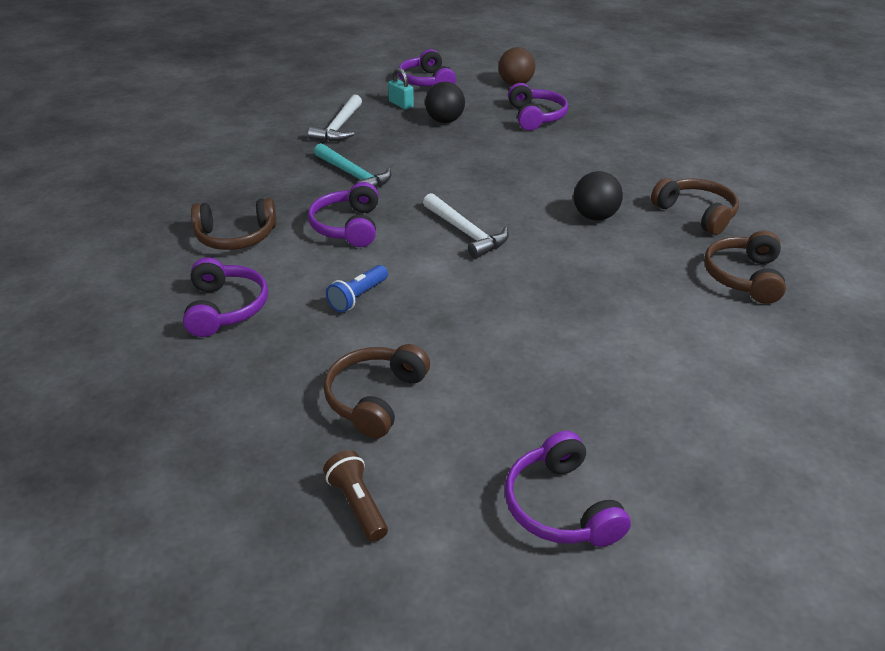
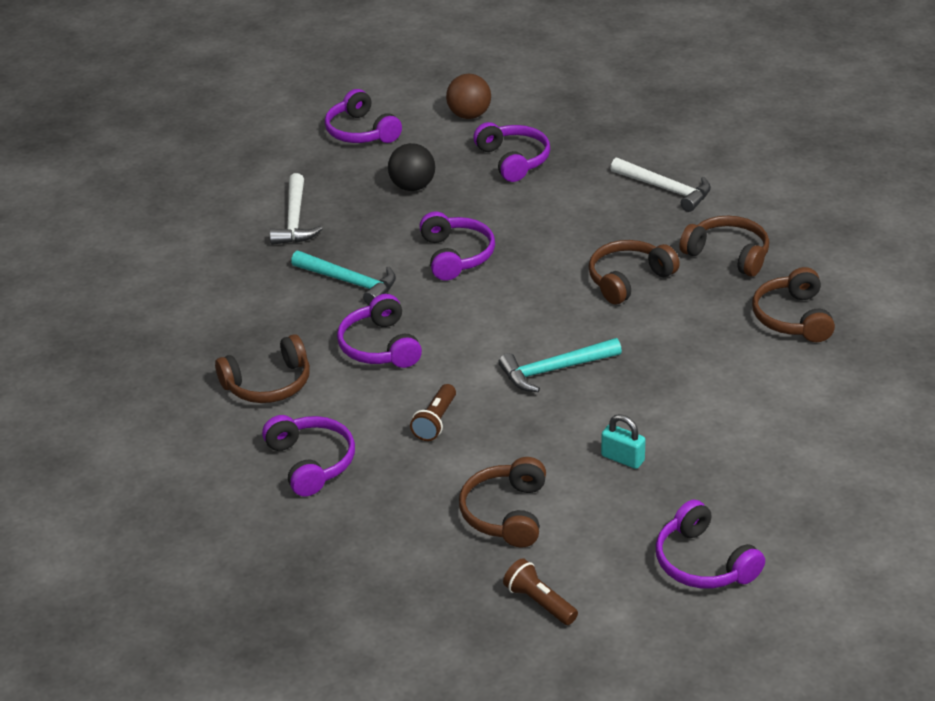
camera: 15 degrees left, 0 degrees up
(358, 297) = (435, 421): blue flashlight -> brown flashlight
(401, 104) = (349, 172): turquoise padlock -> turquoise padlock (622, 458)
(452, 172) = (456, 256): none -> purple headphones
(466, 232) = (506, 327): white hammer -> white hammer (665, 189)
(492, 276) = (555, 370): none -> turquoise hammer
(595, 216) = (628, 280): black ball -> brown headphones

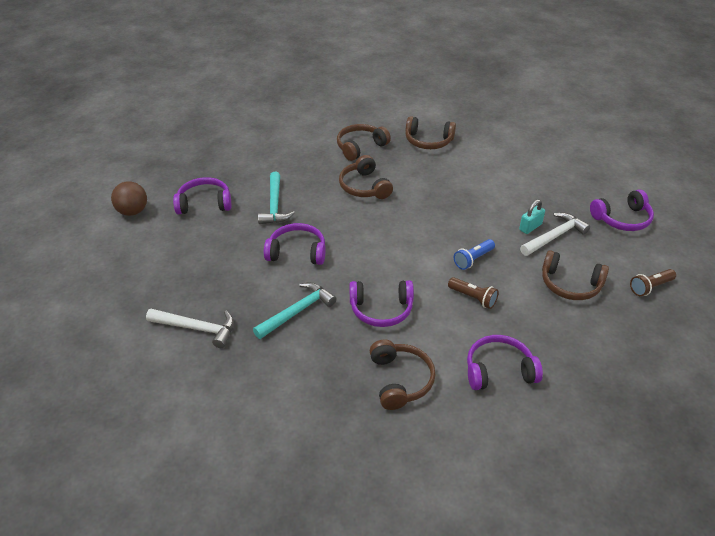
camera: 75 degrees left, 5 degrees up
(361, 132) = (105, 269): purple headphones -> none
(412, 187) = (200, 256): black ball -> none
(516, 410) = (473, 259): none -> blue flashlight
(555, 370) = (439, 235): turquoise hammer -> turquoise hammer (275, 205)
(665, 189) = (282, 152): white hammer -> white hammer (554, 236)

